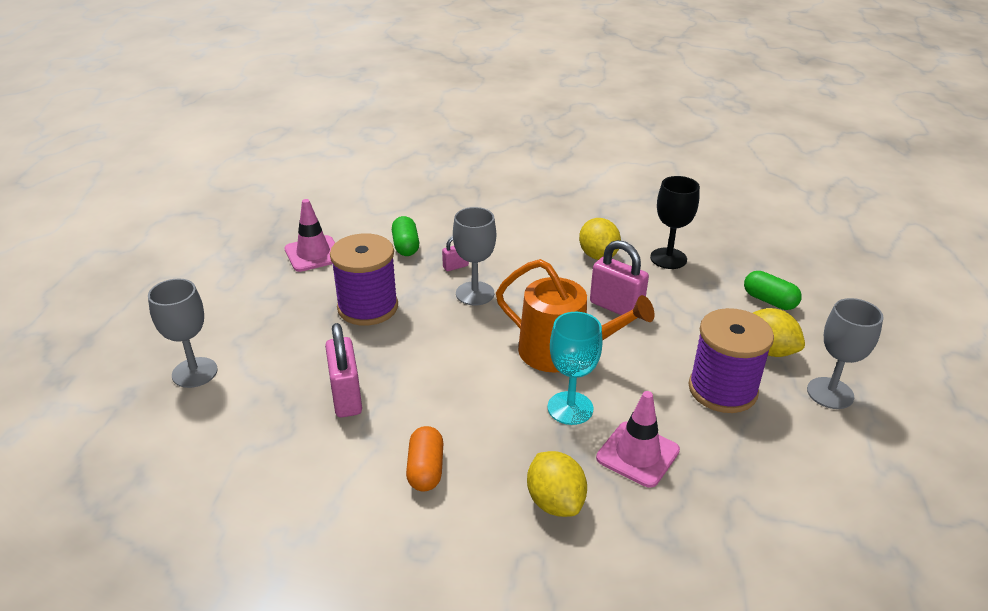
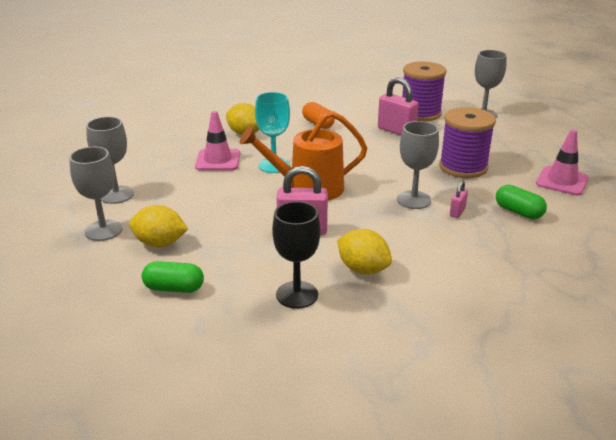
camera: 145 degrees right, 5 degrees down
(722, 390) = (184, 206): purple spool -> purple spool (420, 113)
(806, 447) = (116, 195): none -> grey goblet

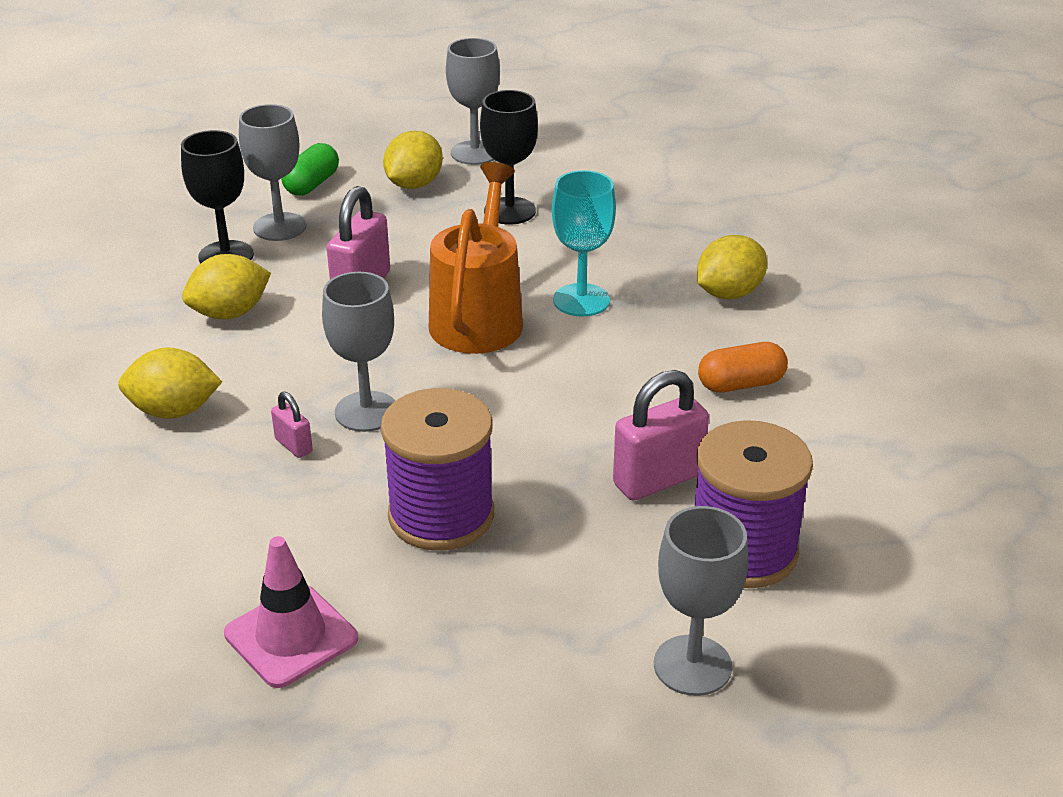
camera: 110 degrees right, 5 degrees up
(116, 195) = (565, 166): grey goblet -> grey goblet (279, 227)
(185, 202) = (509, 211): none -> black goblet
(218, 160) = (630, 252): pink traffic cone -> none
(468, 256) = (174, 411): none -> yellow lemon
(518, 212) = (238, 518): green capsule -> none

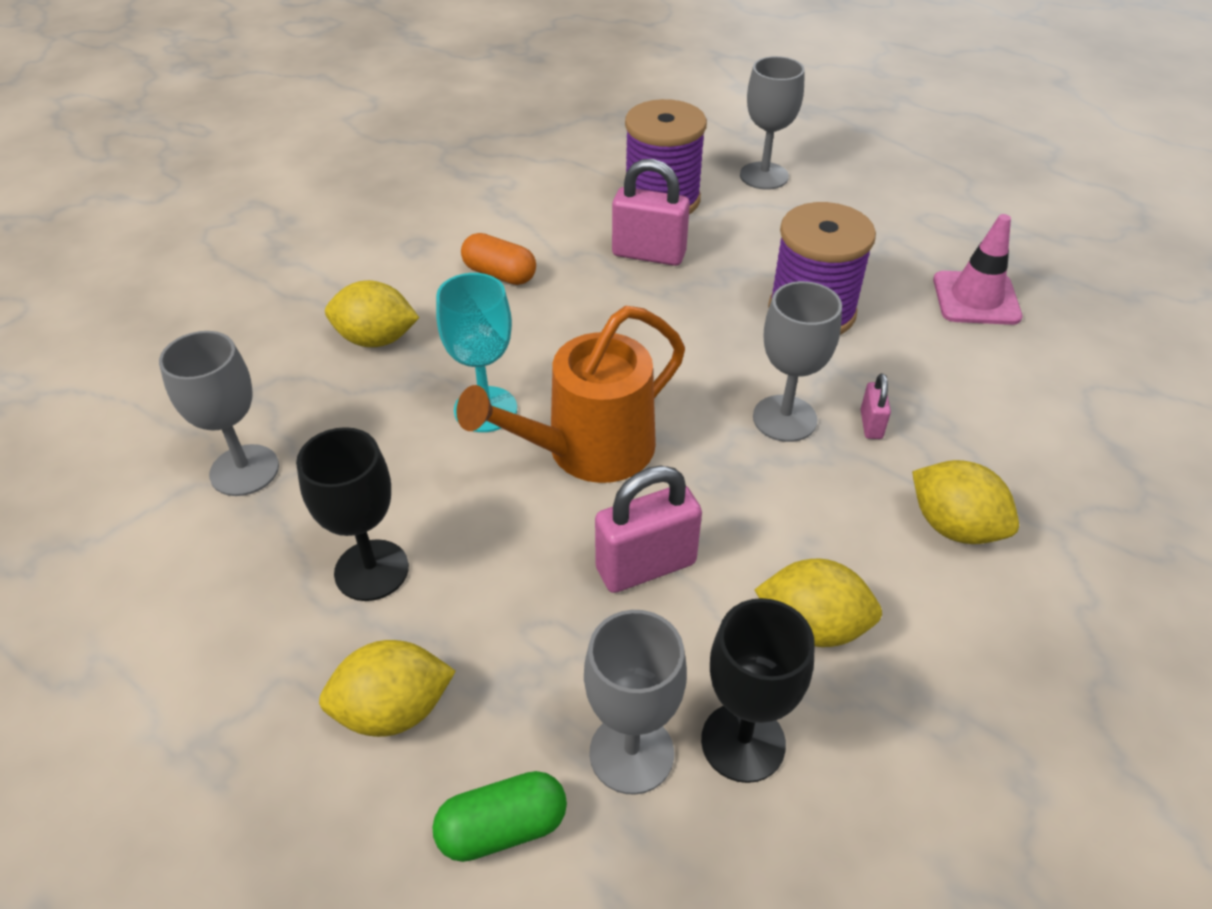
camera: 135 degrees left, 10 degrees up
(475, 153) = (246, 719): grey goblet -> grey goblet (244, 470)

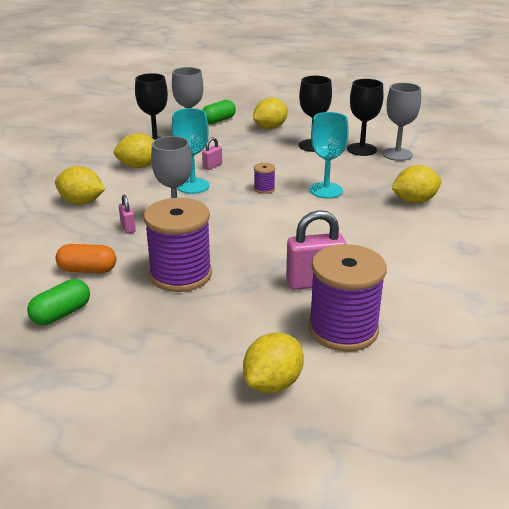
camera: 155 degrees right, 15 degrees down
(289, 514) = (361, 149): none -> black goblet
(500, 274) = (394, 245): orange capsule -> orange capsule (87, 270)
(588, 450) = (264, 189): orange watering can -> purple spool
(646, 566) = (212, 166): pink padlock -> pink padlock, size x0.51
(718, 506) = (193, 186): none -> turquoise goblet
(764, 176) = (273, 383): grey goblet -> yellow lemon
(976, 298) = (61, 314): pink traffic cone -> green capsule

